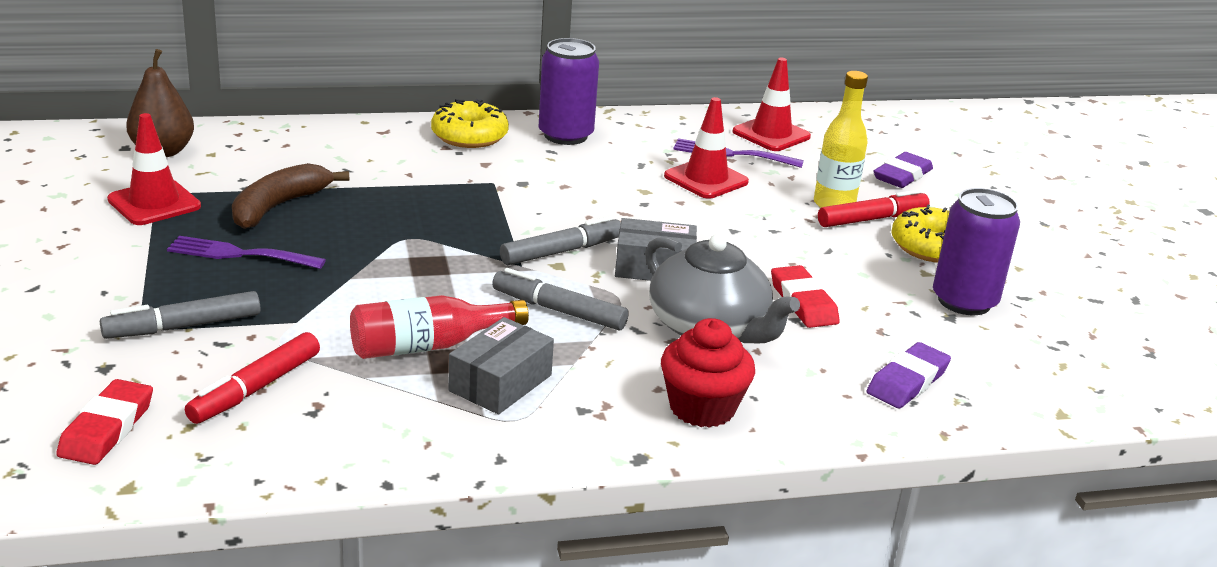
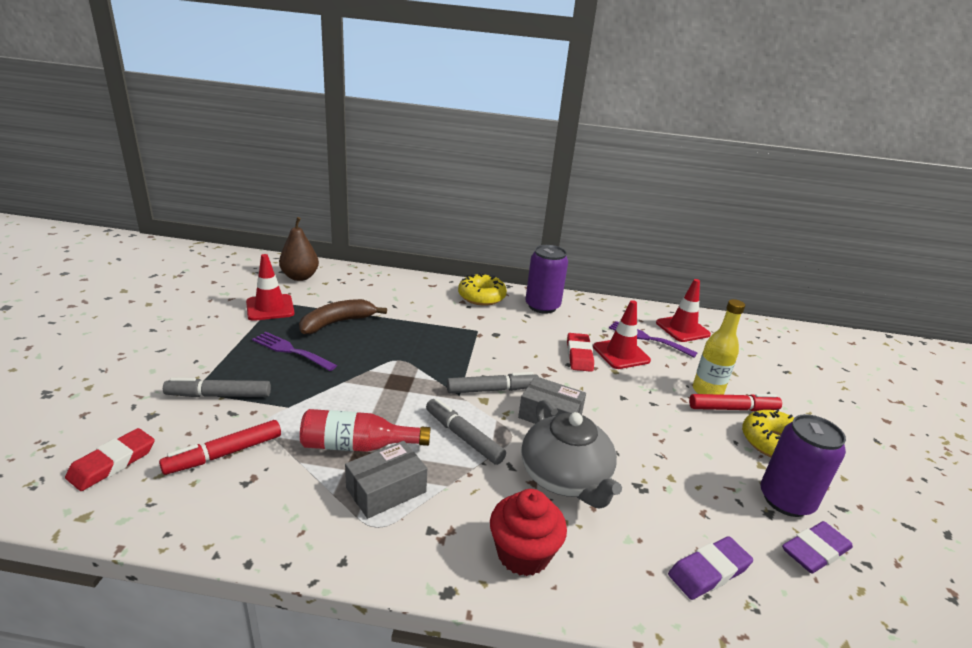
camera: 20 degrees right, 0 degrees up
(803, 302) = (649, 471): red eraser -> red eraser (579, 355)
(902, 175) = (769, 377): purple eraser -> purple eraser (815, 551)

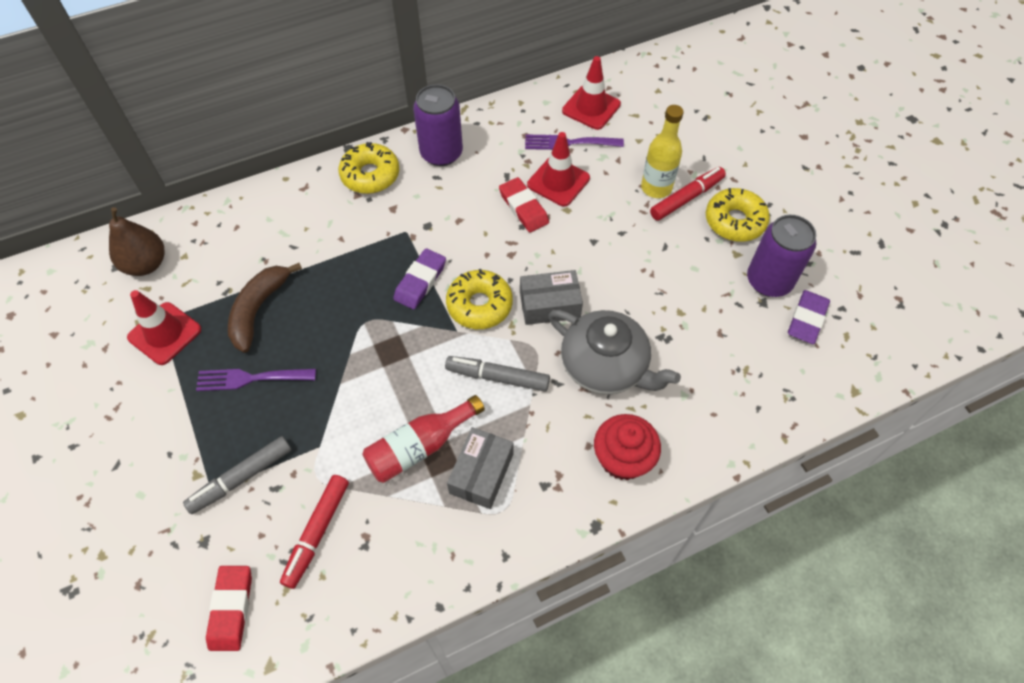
camera: 30 degrees left, 30 degrees up
(492, 390) = (479, 305): grey marker -> yellow donut
(709, 571) = (750, 386): purple eraser -> purple eraser (420, 281)

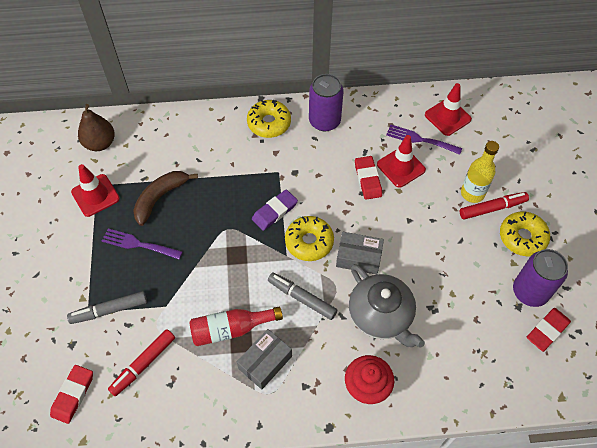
camera: 20 degrees right, 0 degrees up
(807, 319) = (547, 330): purple eraser -> red eraser

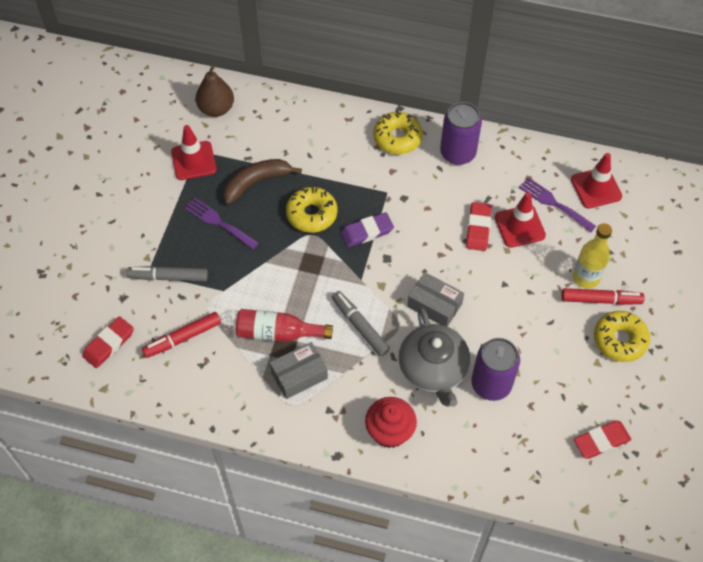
camera: 20 degrees right, 0 degrees up
(309, 242) = (390, 273): yellow donut -> yellow donut (312, 214)
(530, 292) = (601, 397): purple can -> purple can (491, 384)

